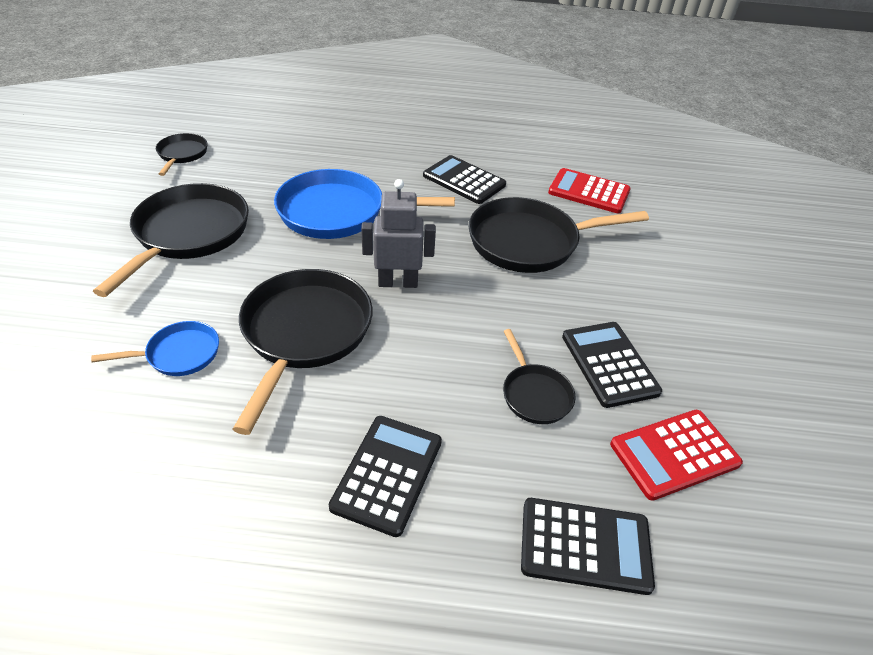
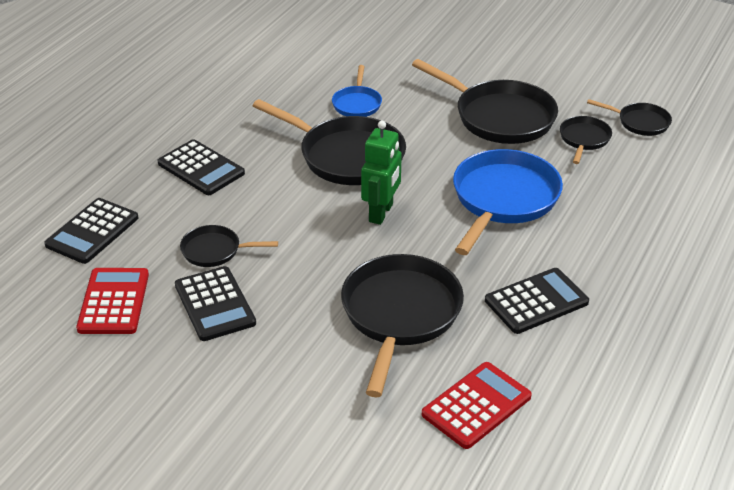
camera: 115 degrees right, 5 degrees down
(220, 180) = (584, 139): none -> black pan
(398, 282) = (381, 213): grey robot -> green robot
(609, 364) = (214, 304): black calculator -> black calculator turned 60 degrees clockwise

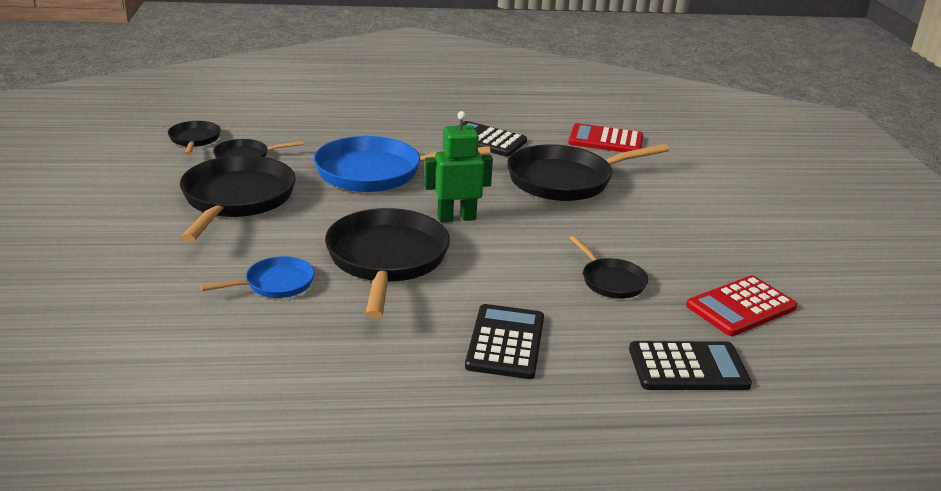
camera: 125 degrees left, 10 degrees down
(214, 304) = (667, 256): black calculator -> none

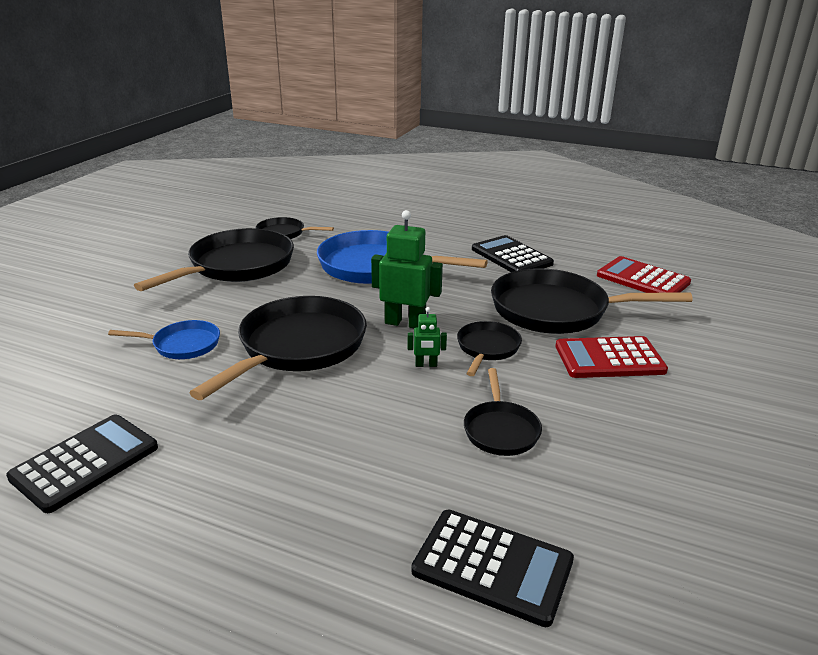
camera: 30 degrees right, 0 degrees up
(194, 140) = (261, 213): black pan -> black pan (487, 348)
(505, 342) = (317, 464): black calculator -> black calculator (85, 462)
(509, 248) = (426, 365): none -> green robot
(741, 307) = (637, 510): red calculator -> red calculator (609, 358)

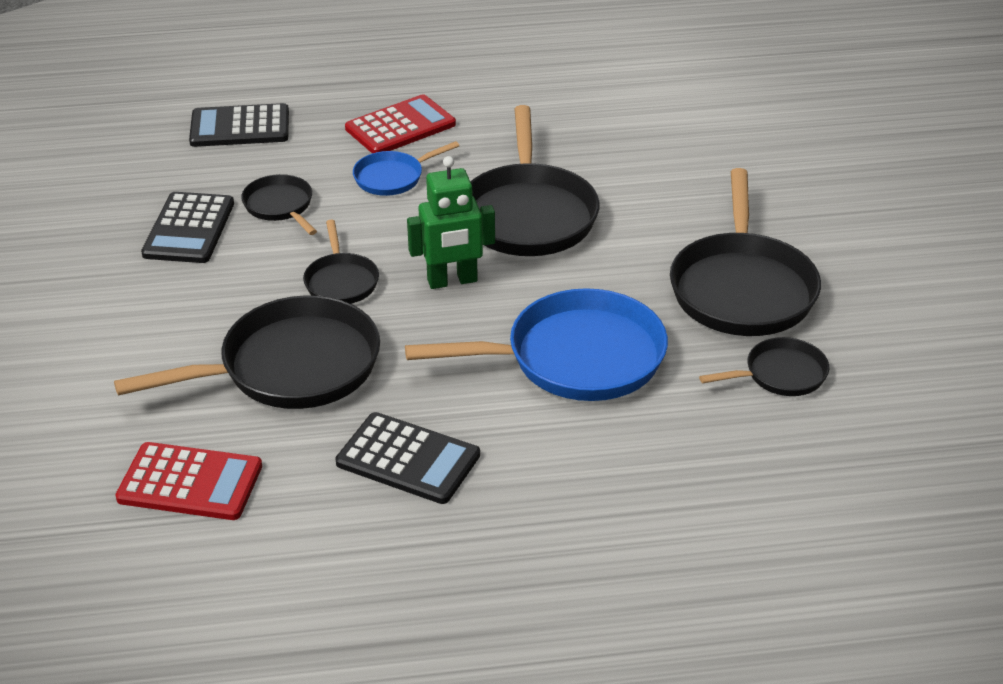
camera: 150 degrees right, 10 degrees up
(85, 462) = (559, 87): black calculator -> black calculator (189, 229)
(182, 345) = (635, 178): blue pan -> blue pan (393, 177)
(426, 365) = (388, 241): green robot -> none
(609, 358) = (205, 316): red calculator -> red calculator (400, 127)

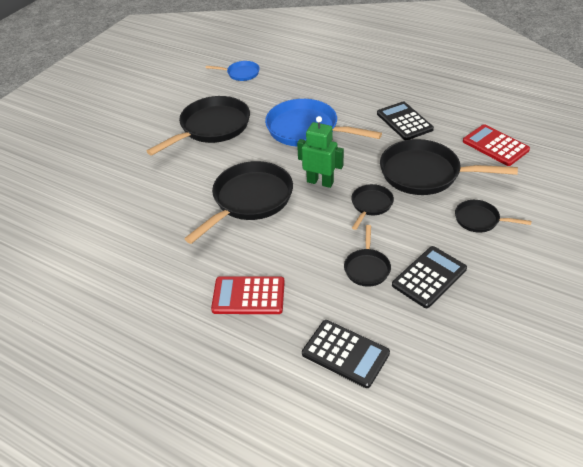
camera: 140 degrees left, 5 degrees up
(393, 177) = (289, 257): blue pan -> blue pan (241, 73)
(780, 374) = (244, 96): black pan -> black pan (480, 220)

